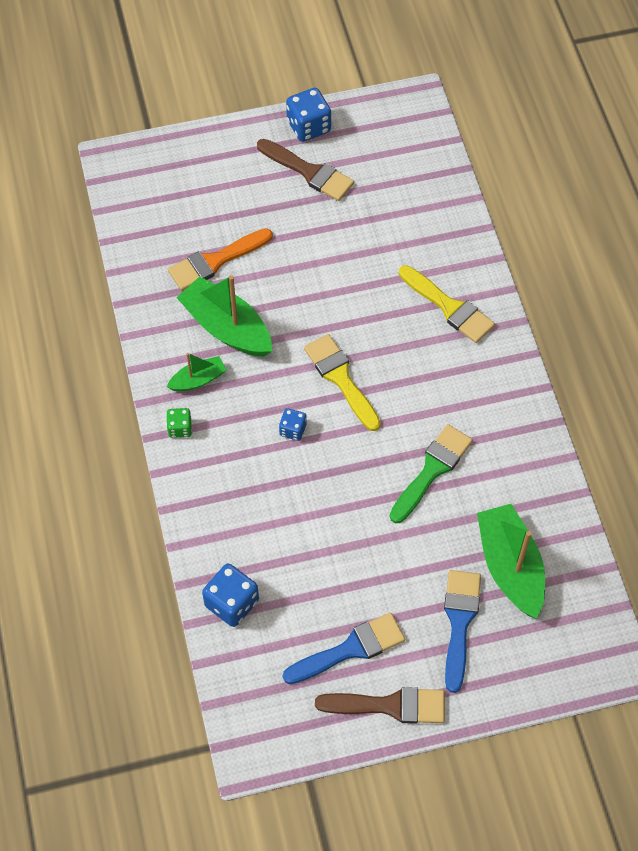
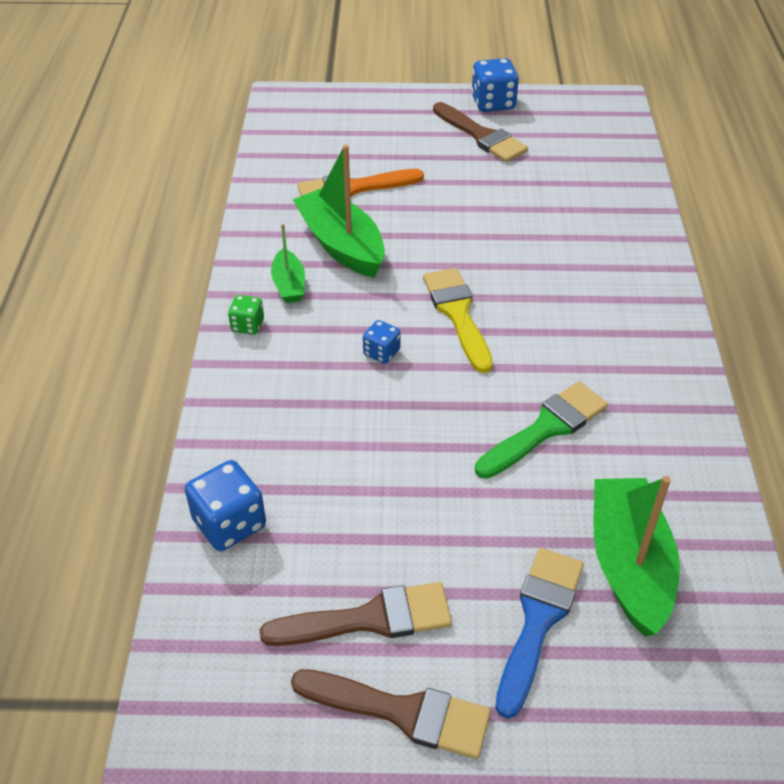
camera: 15 degrees right, 15 degrees down
(198, 380) = (289, 285): green boat -> green boat turned 90 degrees clockwise
(350, 649) = (369, 619): blue brush -> brown brush
(449, 307) = (609, 271): yellow brush -> none

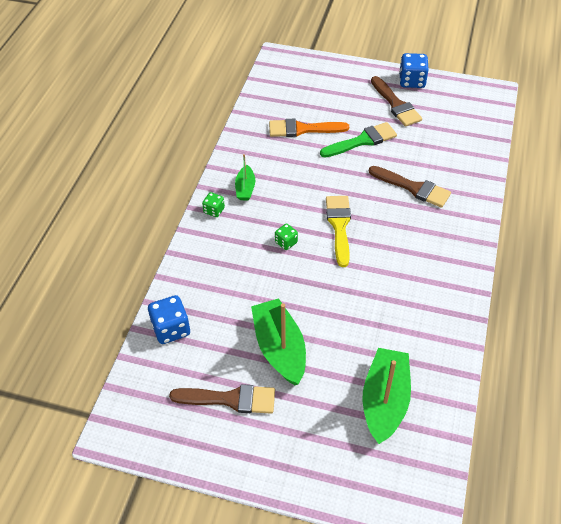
camera: 15 degrees right, 5 degrees up
(341, 245) = (284, 167): green boat -> green boat (279, 348)
(381, 352) = (286, 242): blue dice -> green dice
(402, 712) = (231, 453): brown brush -> brown brush (413, 188)
(538, 621) = (321, 421): blue brush -> none
(546, 428) = (366, 309): green brush -> green brush (362, 141)

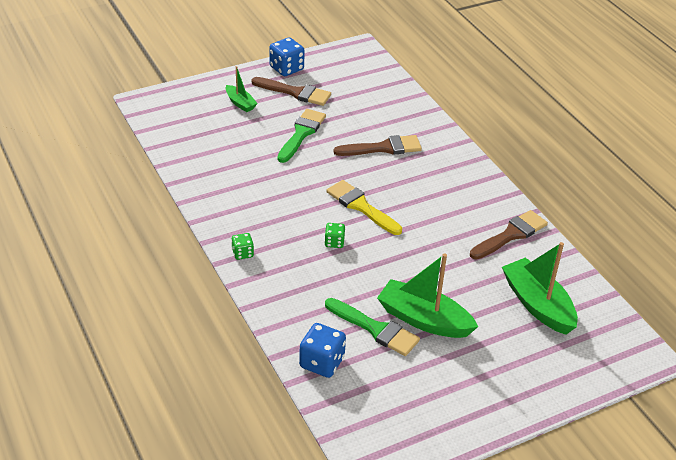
camera: 45 degrees left, 10 degrees down
(230, 399) = (432, 379): brown brush -> brown brush (511, 235)
(236, 330) = (375, 329): none -> green brush
(245, 188) = (248, 221): green boat -> green boat (240, 103)
(303, 129) = (240, 149): orange brush -> none

